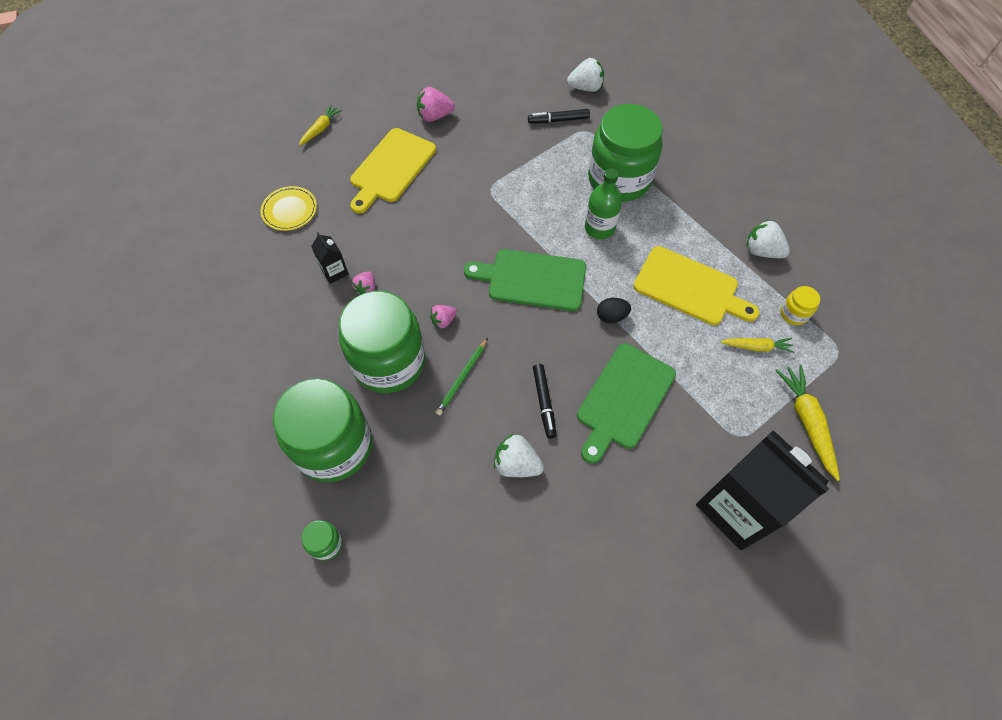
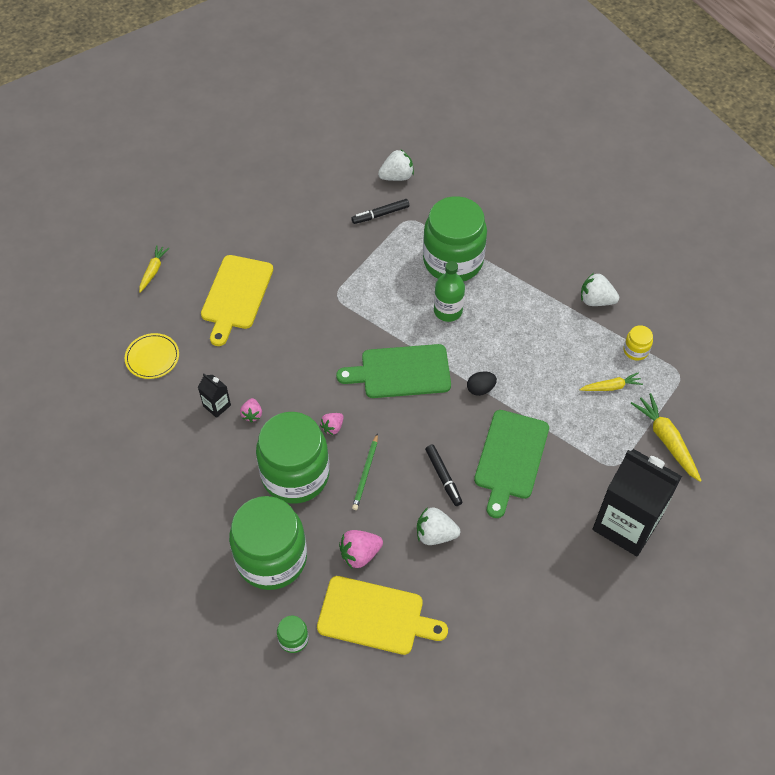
camera: 15 degrees left, 5 degrees down
(435, 116) = (261, 235): pink strawberry -> pink strawberry (360, 554)
(690, 287) = (542, 347): yellow cutting board -> yellow cutting board (375, 616)

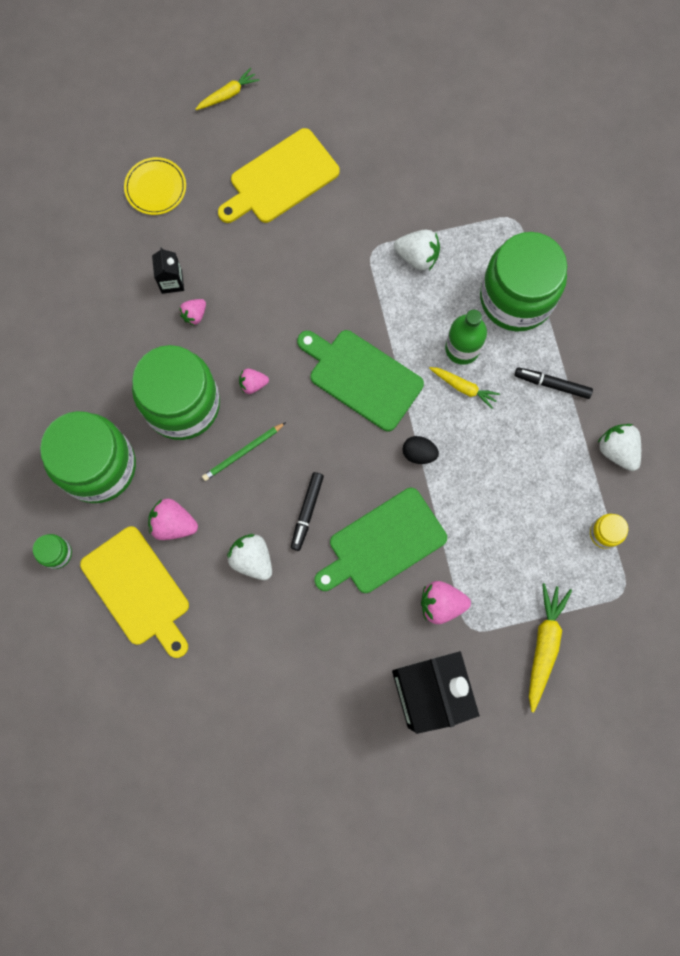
camera: 40 degrees right, 20 degrees up
(380, 214) = (491, 192): black marker -> black marker (552, 384)
(397, 176) = (546, 160): white strawberry -> white strawberry (417, 256)
(582, 465) = (441, 604): none -> pink strawberry
(611, 387) = (544, 550): yellow carrot -> yellow carrot (463, 387)

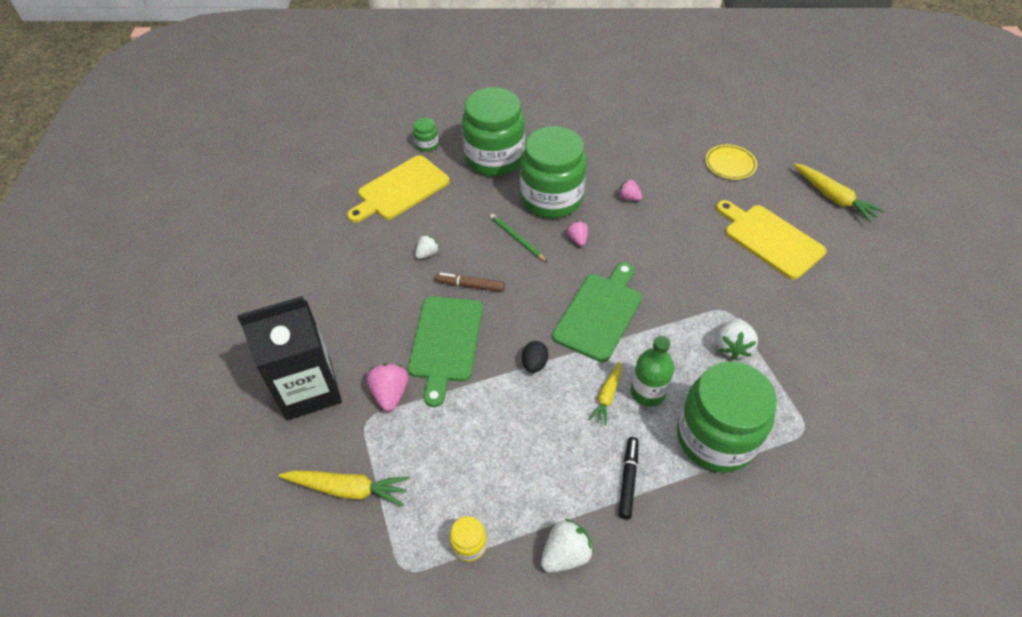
camera: 85 degrees right, 25 degrees down
(171, 281) = (653, 181): black carton -> none
(173, 523) = (453, 203): pink strawberry -> none
(228, 94) = (833, 198): yellow carrot -> yellow carrot, size x1.60
(252, 559) = (427, 253): white strawberry -> white strawberry, size x0.62
(307, 512) = (470, 285): black marker -> brown marker
(383, 543) = (445, 343): green cutting board -> green cutting board turned 135 degrees counterclockwise

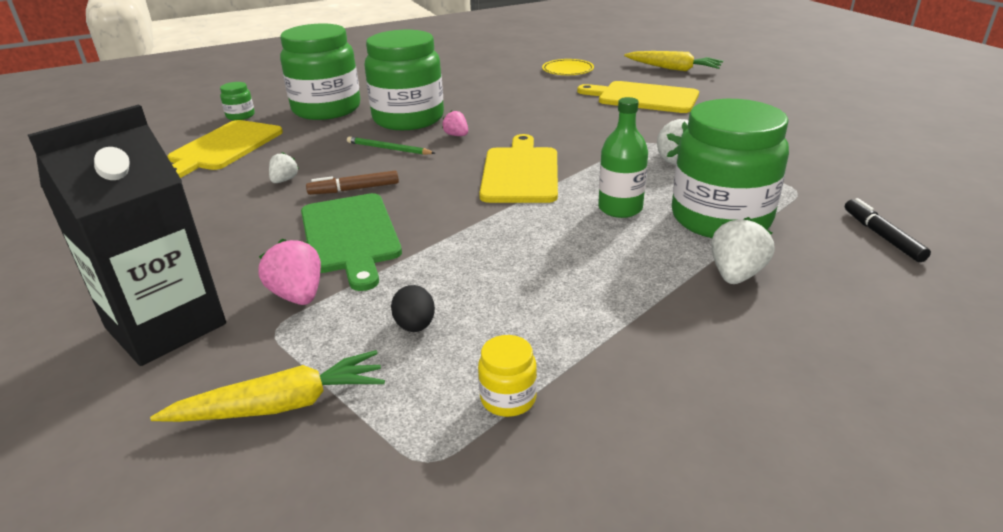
camera: 25 degrees left, 20 degrees down
(534, 364) = (475, 223): black egg -> black egg (415, 326)
(565, 554) = (644, 360): white strawberry -> white strawberry (736, 275)
(599, 313) = (520, 172): green cutting board -> yellow cutting board
(607, 396) = (579, 223): yellow carrot -> none
(628, 479) = (660, 275): black marker -> black marker (882, 236)
(629, 197) = (489, 103): pink strawberry -> none

